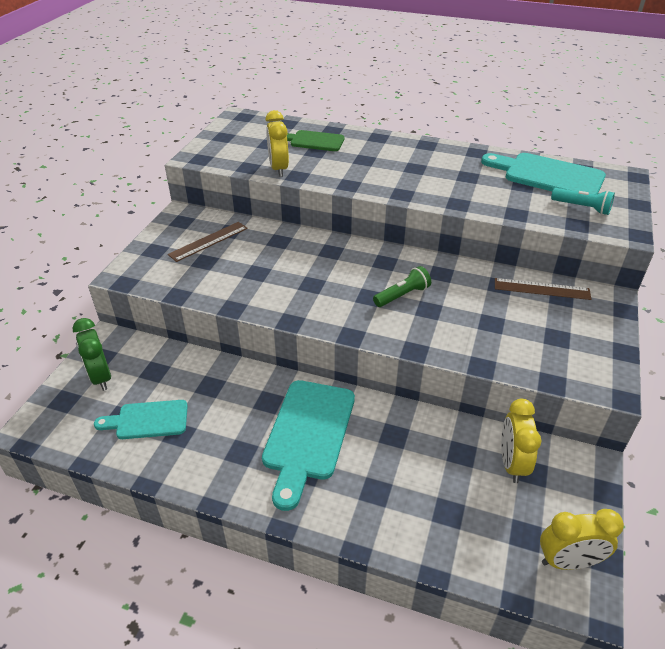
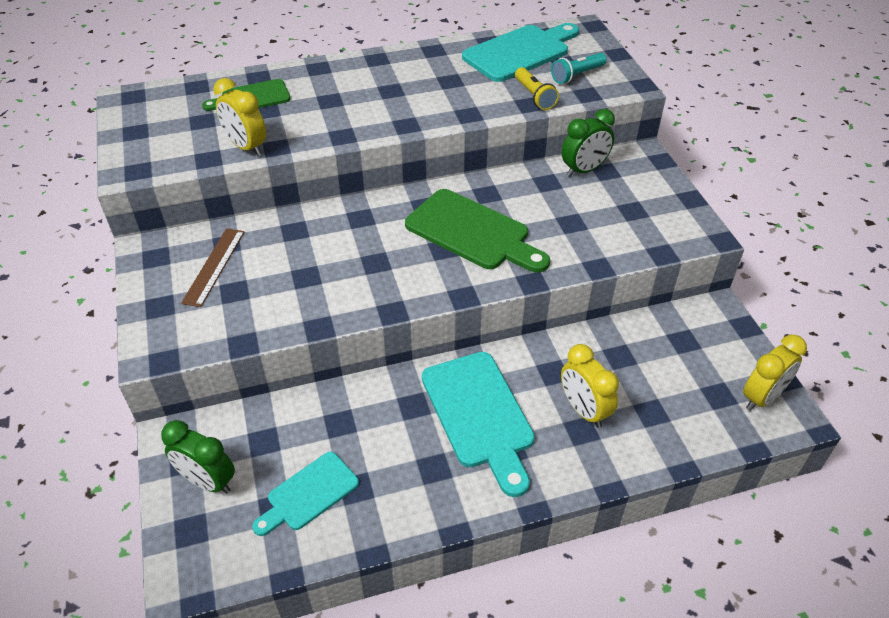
camera: 35 degrees left, 5 degrees up
(402, 295) = (472, 232): green flashlight -> green cutting board
(511, 463) = (663, 343): yellow clock -> yellow clock (583, 410)
(527, 210) = (534, 96): none -> yellow flashlight
(542, 289) = (584, 170): brown ruler -> green clock
(548, 175) = (520, 52): turquoise cutting board -> turquoise cutting board turned 150 degrees clockwise
(582, 208) = (577, 75): turquoise flashlight -> turquoise flashlight turned 150 degrees clockwise

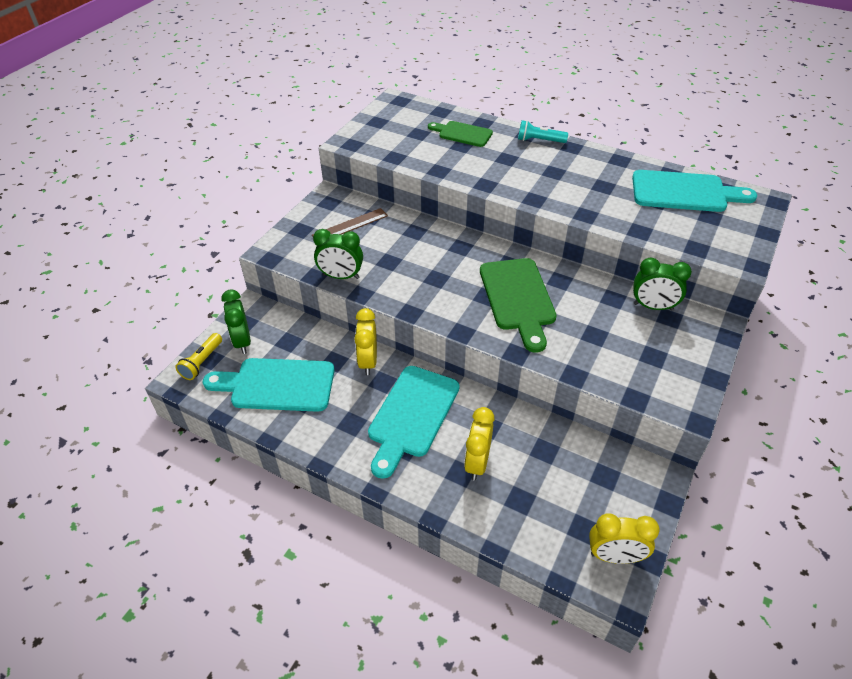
camera: 45 degrees right, 0 degrees up
(246, 147) = (423, 161): yellow clock -> yellow clock (368, 361)
(274, 324) = (341, 276): none -> green clock
(308, 494) = (277, 385): turquoise cutting board -> turquoise cutting board, size x1.64
(534, 96) = (651, 228): yellow flashlight -> yellow flashlight (202, 362)
(577, 75) = (707, 231): turquoise flashlight -> turquoise flashlight (539, 140)

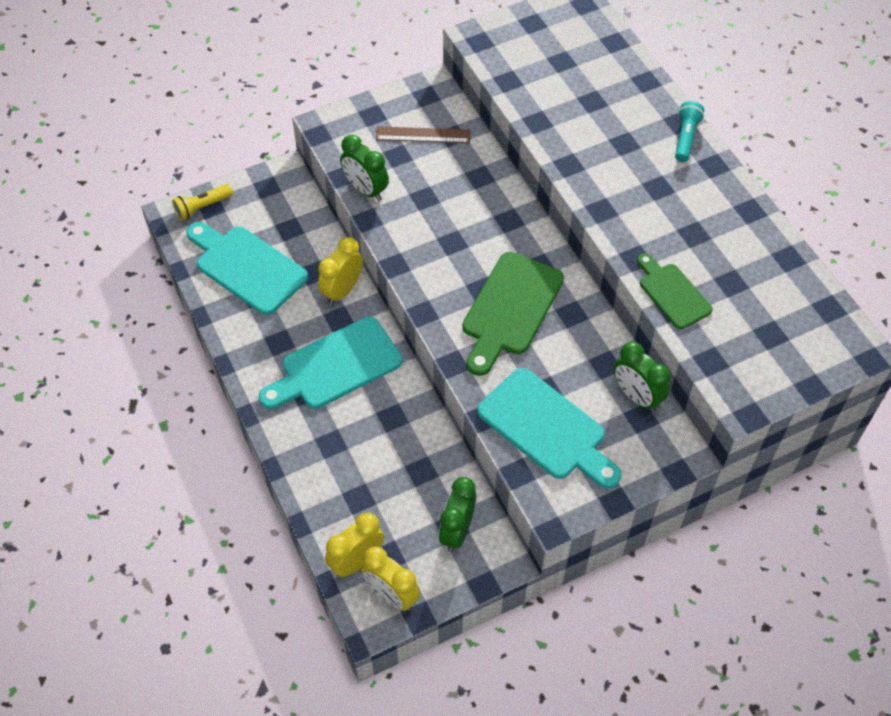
camera: 35 degrees right, 10 degrees up
(242, 341) = (250, 205): green clock -> green clock (457, 531)
(462, 134) = (609, 85): green cutting board -> green cutting board (672, 293)
(477, 462) = (353, 444): yellow clock -> yellow clock (356, 561)
(539, 140) = (685, 138): turquoise flashlight -> turquoise flashlight turned 60 degrees clockwise
(684, 192) = (777, 290): turquoise cutting board -> turquoise cutting board (546, 428)

